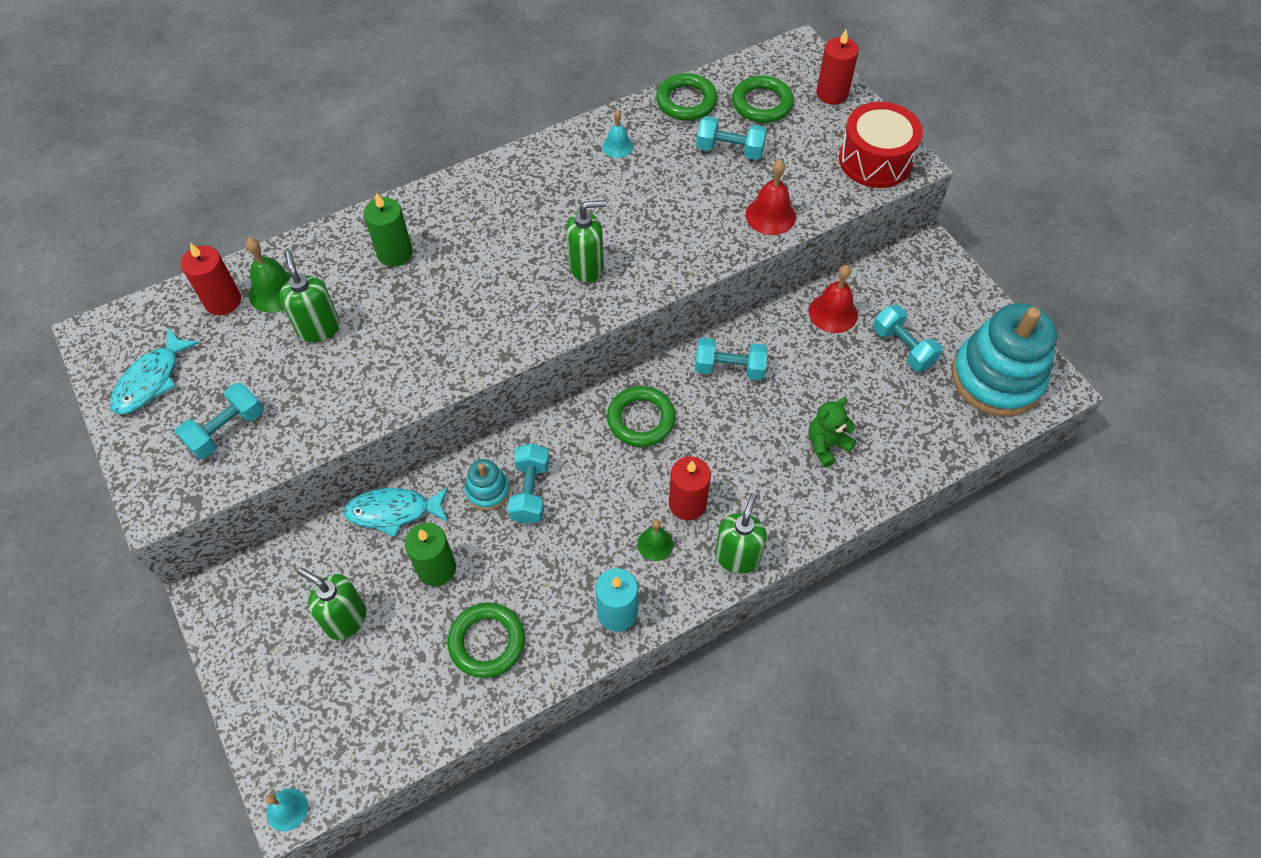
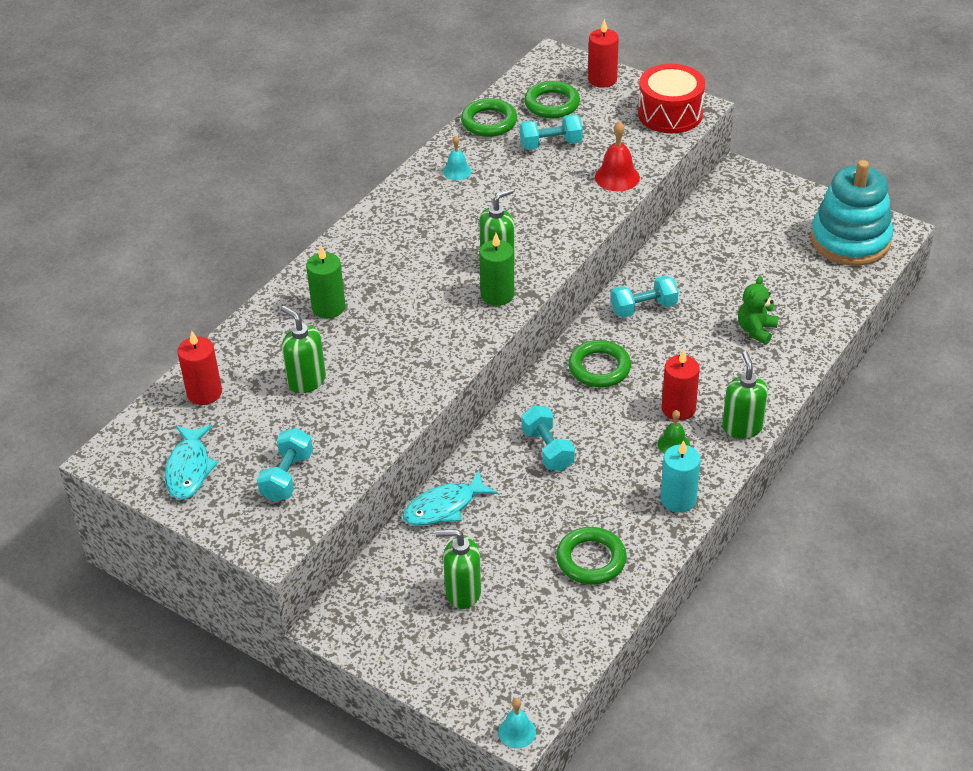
camera: 25 degrees left, 15 degrees down
(275, 291) = (245, 370): green bell -> none
(436, 568) = (511, 530): green candle -> green candle (497, 295)
(487, 491) = (512, 462): turquoise stacking toy -> none
(833, 313) = (697, 242): red bell -> none
(903, 347) = (767, 245): turquoise dumbbell -> none

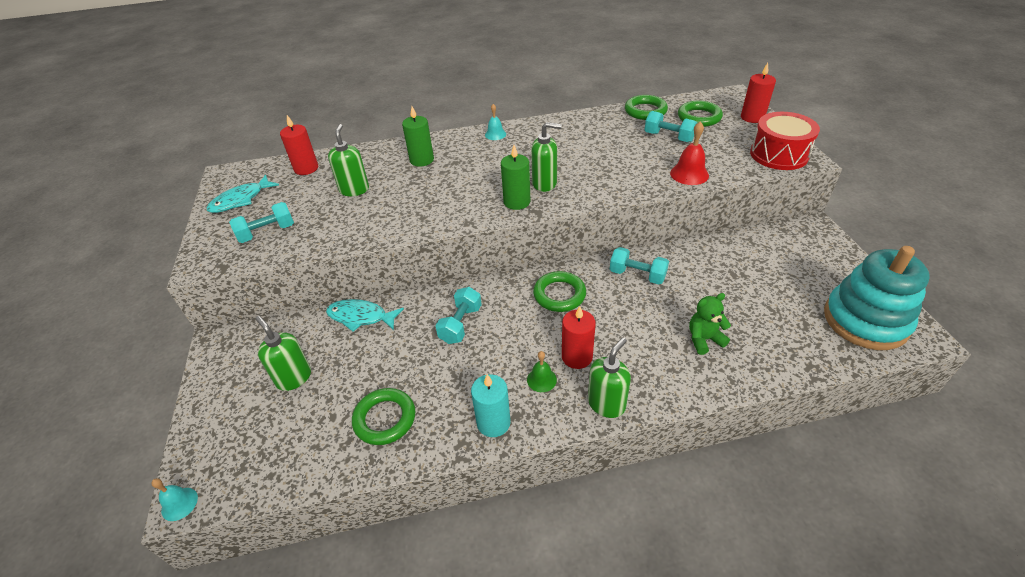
camera: 45 degrees right, 0 degrees up
(457, 171) = (590, 127): turquoise bell -> turquoise bell (495, 134)

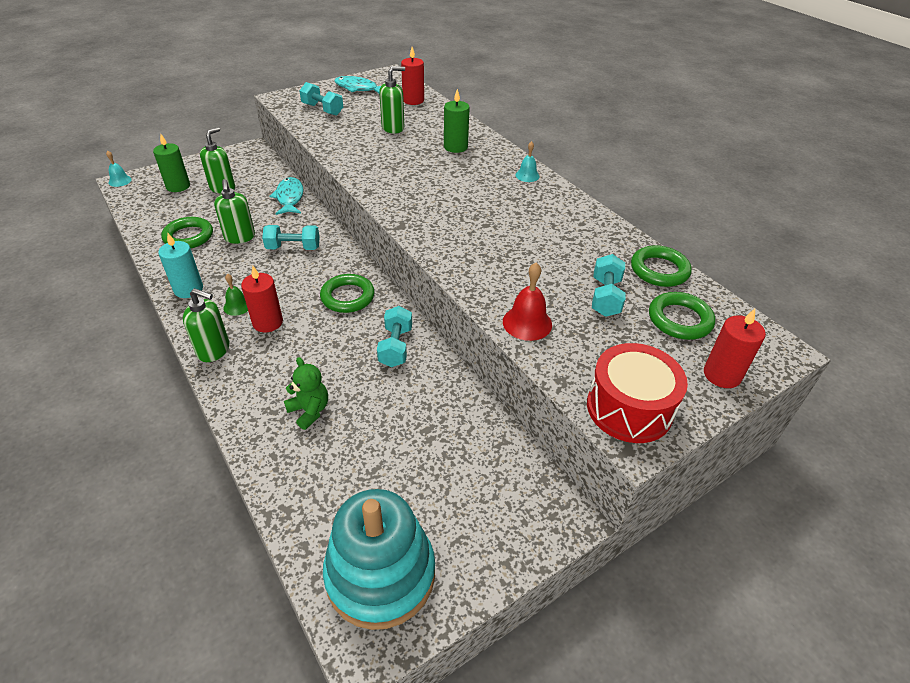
camera: 65 degrees right, 0 degrees up
(517, 202) = (412, 211): green candle -> green candle (178, 186)
(545, 184) = (451, 221): green soap dispenser -> green soap dispenser (240, 237)

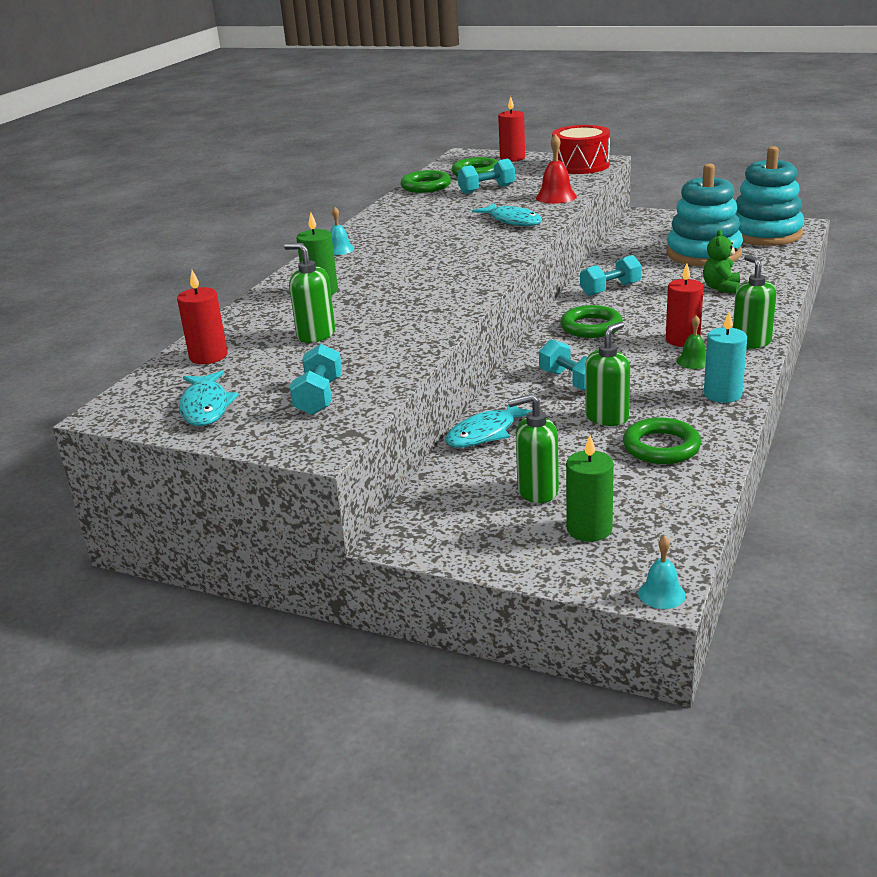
camera: 120 degrees left, 15 degrees down
(394, 466) = (703, 253): none -> turquoise stacking toy
(490, 266) = (512, 221): none -> turquoise fish

